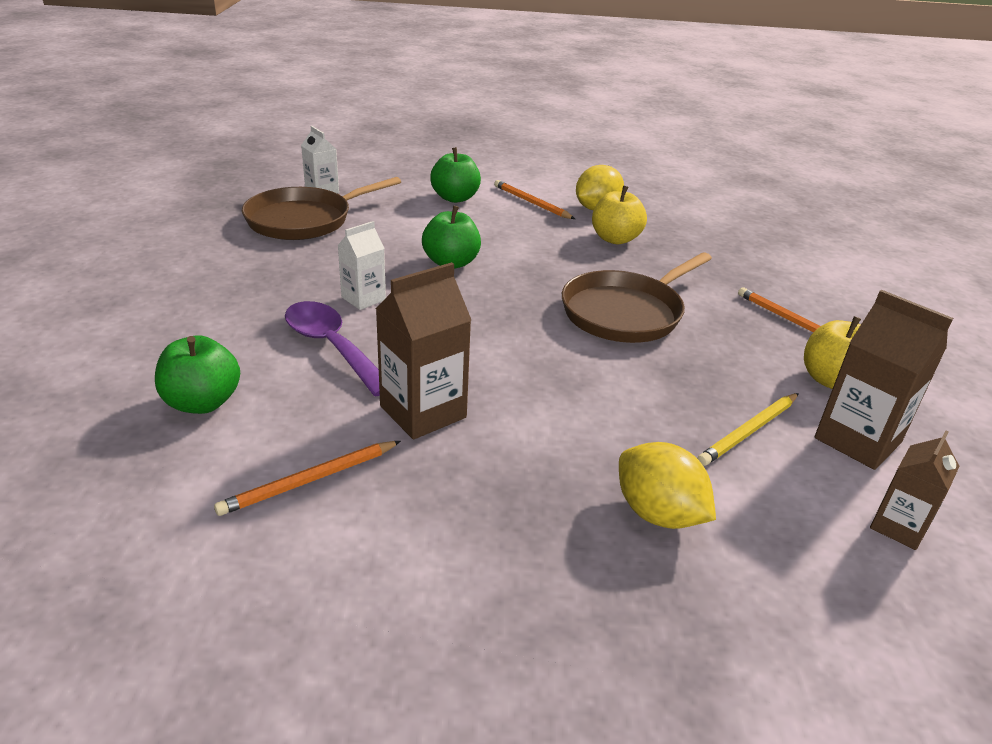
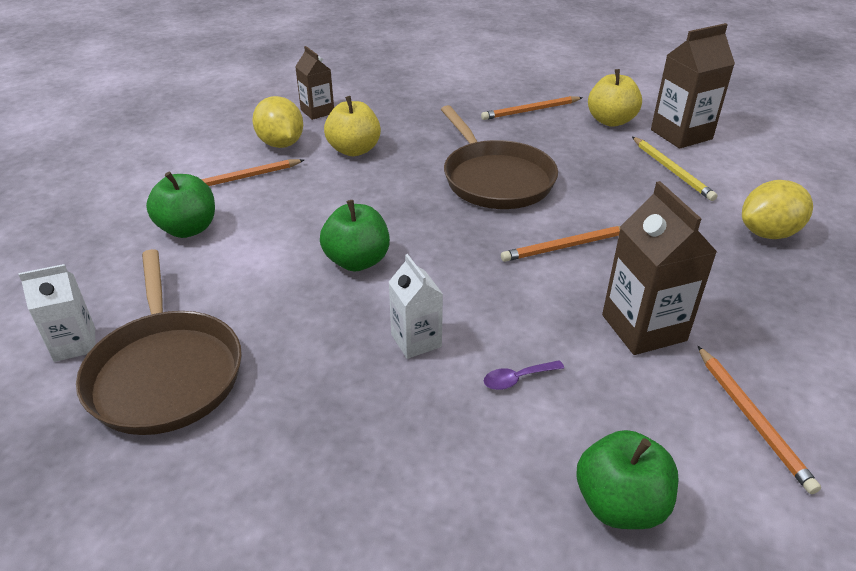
camera: 70 degrees left, 5 degrees up
(332, 347) = (517, 379): purple spoon -> purple spoon, size x0.43
(532, 360) = (566, 246): none -> orange pencil
(898, 527) = (766, 149): brown carton -> brown carton (317, 111)

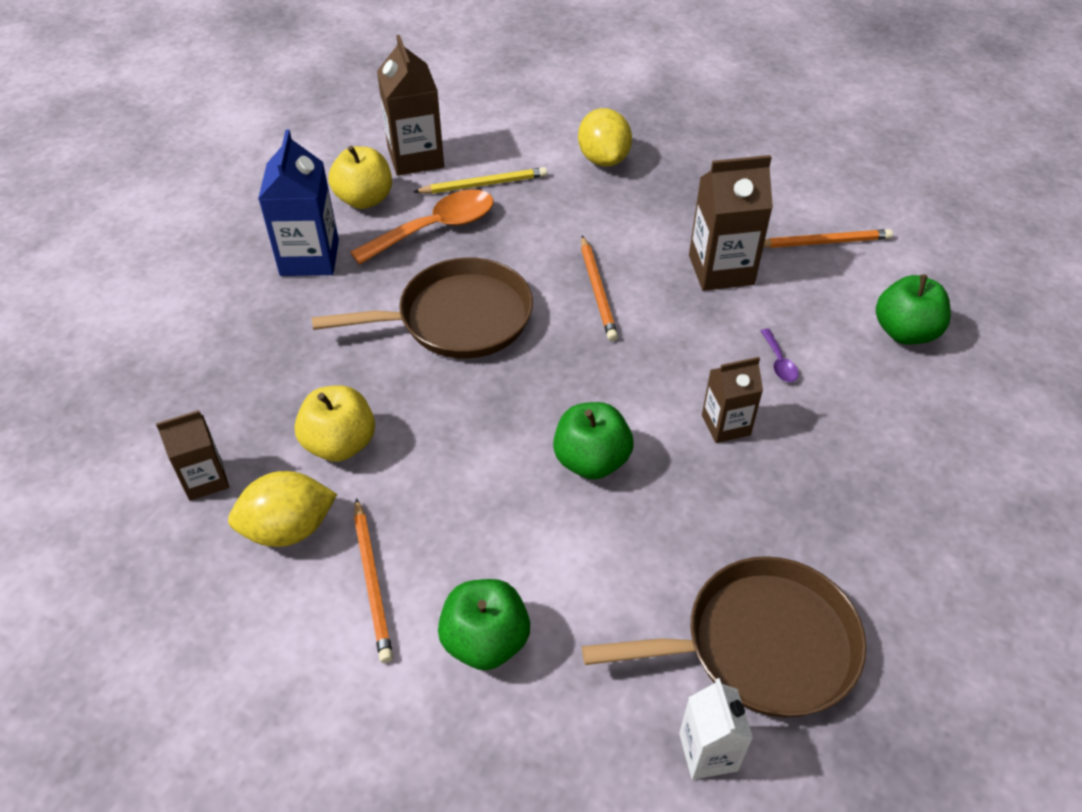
camera: 80 degrees left, 10 degrees up
(416, 340) = (726, 425): white carton -> brown carton
(530, 111) = (309, 258): orange pencil -> blue carton
(596, 155) = (435, 229): none -> orange spoon

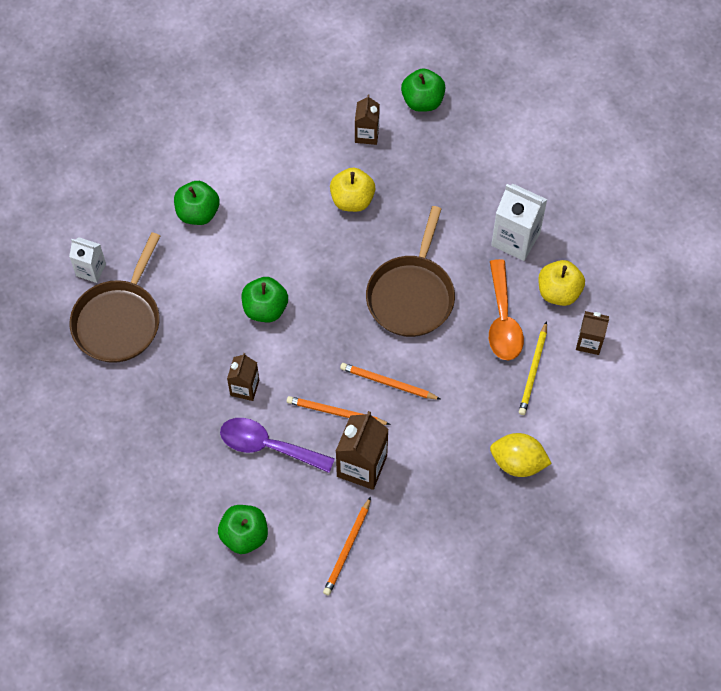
camera: 120 degrees right, 15 degrees up
(108, 438) = (422, 101): none -> green apple
(289, 529) = (312, 159): yellow lemon -> none
(309, 258) = (515, 239): blue carton -> white carton
(372, 581) = (259, 182): orange pencil -> orange pencil (336, 412)
(415, 158) = (589, 342): brown carton -> brown carton, size x0.62
(779, 362) = (268, 446): purple spoon -> purple spoon, size x2.30

